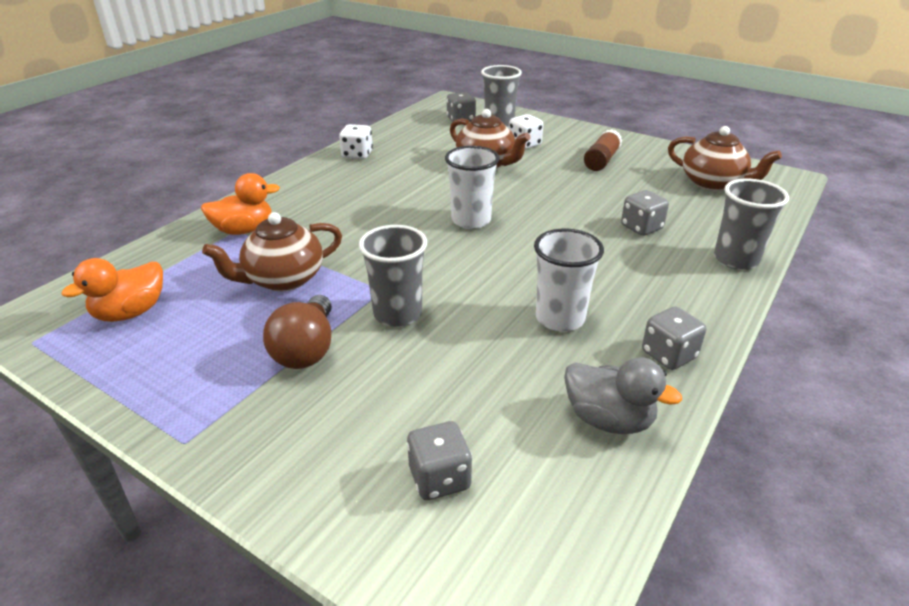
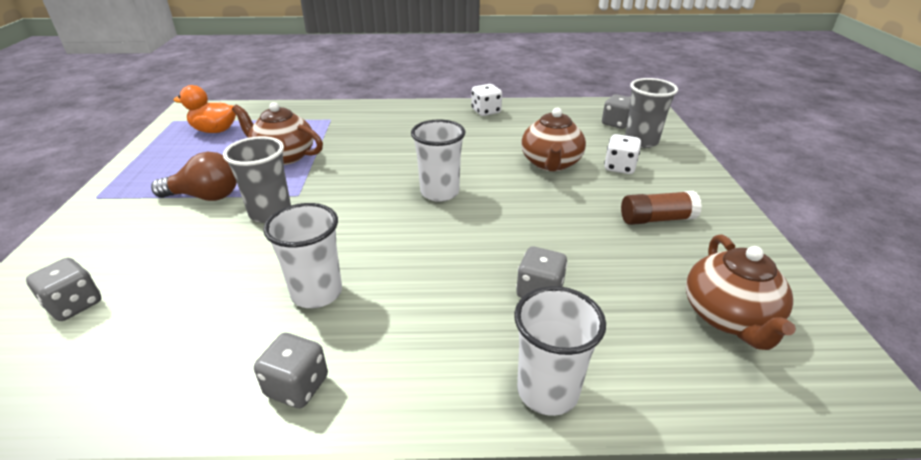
camera: 55 degrees right, 0 degrees up
(244, 230) = (333, 121): orange duck -> none
(306, 349) = (205, 196): brown light bulb -> brown light bulb turned 150 degrees counterclockwise
(608, 419) = (171, 374): grey duck -> none
(736, 259) = (547, 391): grey cup -> white cup

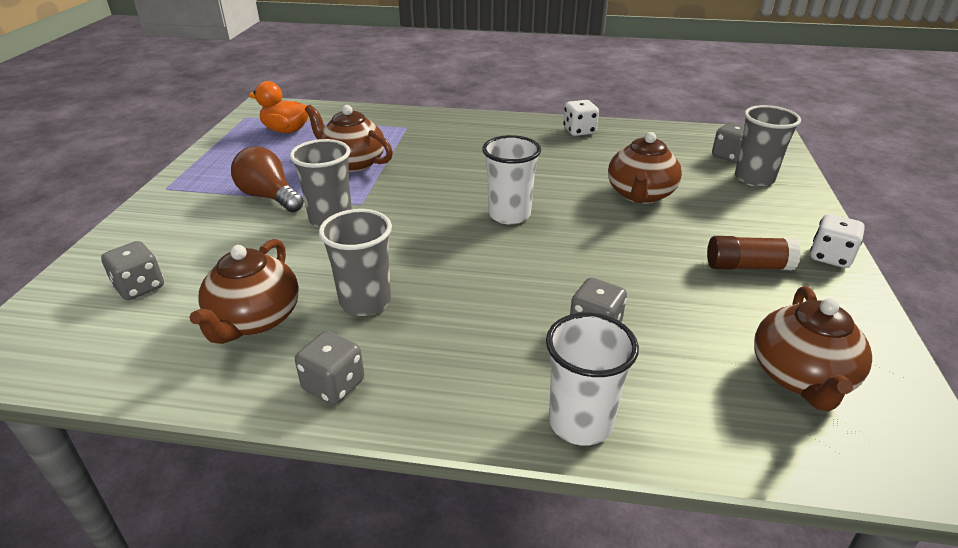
camera: 10 degrees right, 0 degrees up
(204, 326) = (255, 320): none -> brown teapot
(205, 196) = (269, 197): brown light bulb -> brown light bulb turned 150 degrees counterclockwise
(317, 293) = (365, 302): white cup -> grey cup
(619, 167) = (720, 206): white dice -> white dice (830, 257)

